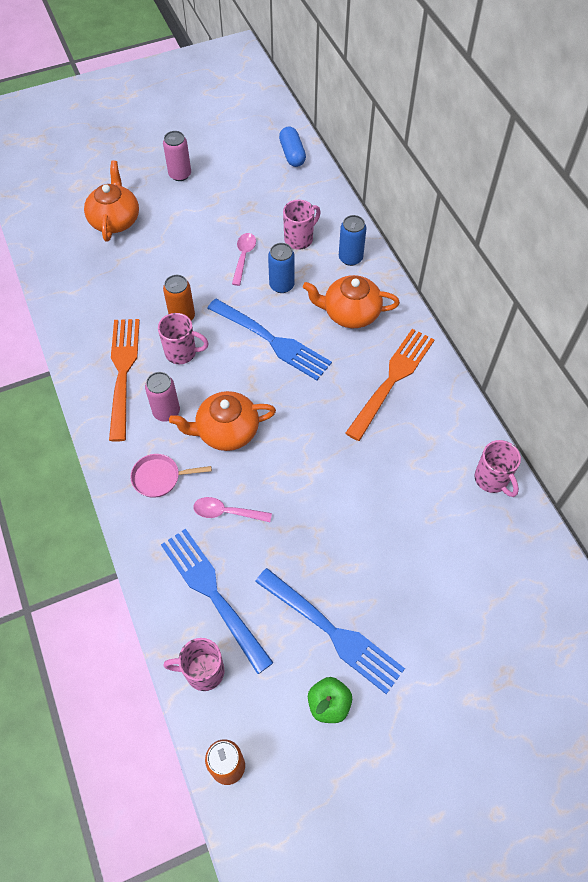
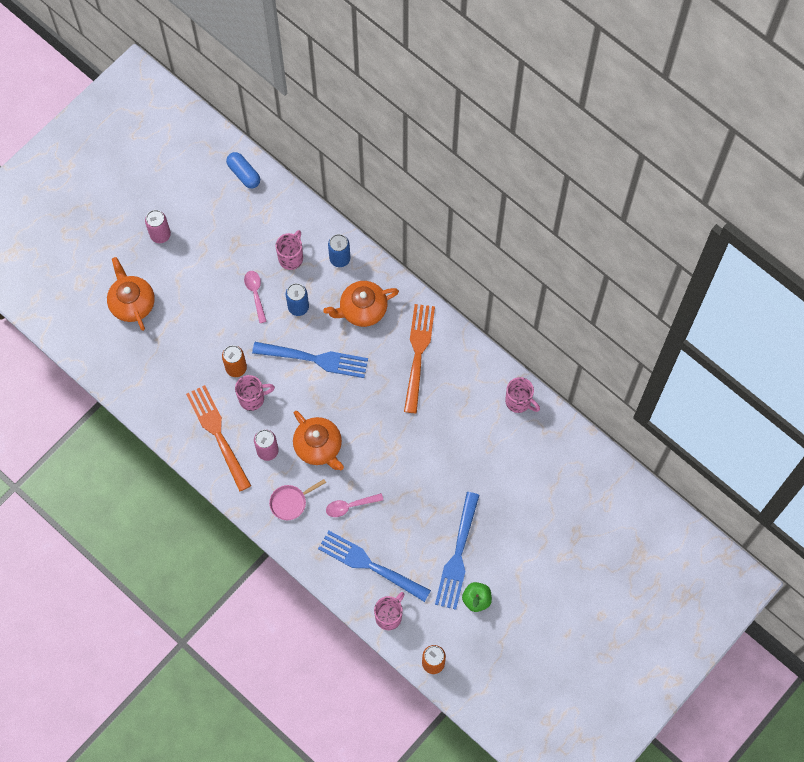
camera: 25 degrees left, 10 degrees up
(203, 671) = (389, 616): pink mug -> pink mug turned 150 degrees clockwise
(226, 431) = (318, 447): orange teapot -> orange teapot turned 90 degrees counterclockwise
(331, 631) = (457, 554): blue fork -> blue fork turned 90 degrees clockwise

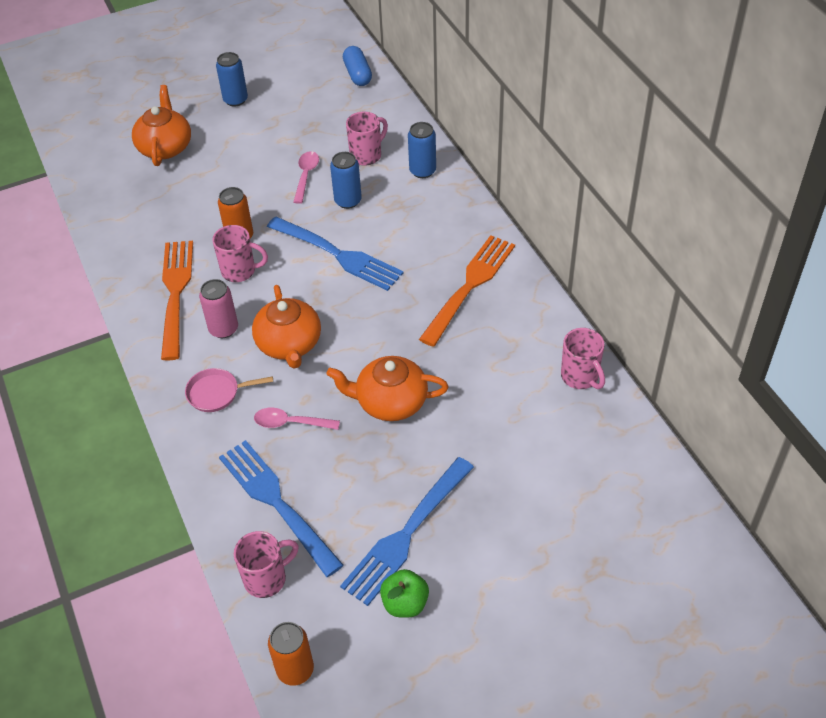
camera: 25 degrees right, 20 degrees down
(160, 235) = (235, 100): pink can -> blue can
(362, 309) = (423, 224): orange teapot -> orange teapot (390, 402)

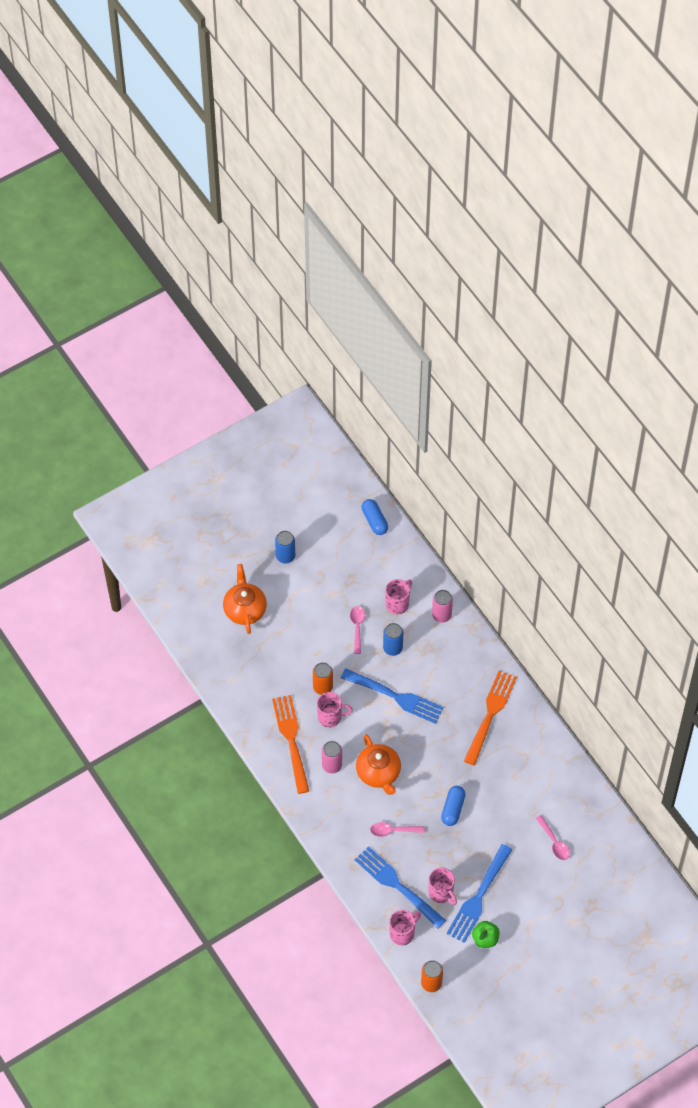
camera: 10 degrees left, 10 degrees up
(217, 393) = (340, 814): pink pan -> none
(390, 402) = (453, 809): orange teapot -> blue capsule
(422, 171) = (441, 615): blue can -> pink can
(544, 463) = (554, 842): none -> pink spoon
(580, 377) = (570, 778): pink mug -> pink mug (441, 893)

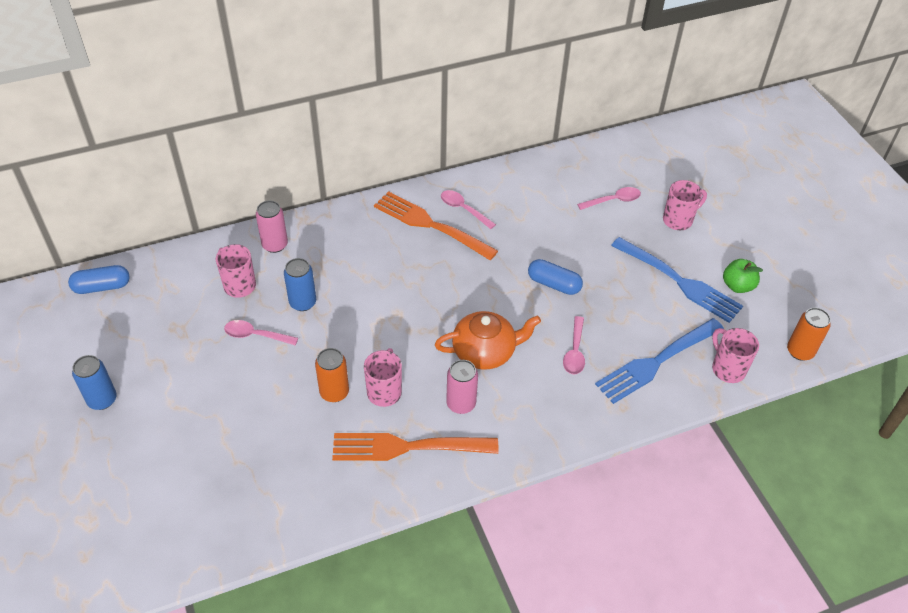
camera: 80 degrees left, 10 degrees down
(245, 609) = (165, 469): orange teapot -> none
(395, 696) = (376, 313): blue fork -> none
(441, 893) = (671, 317): pink mug -> pink mug (678, 220)
(513, 734) = (463, 209): none -> pink spoon

